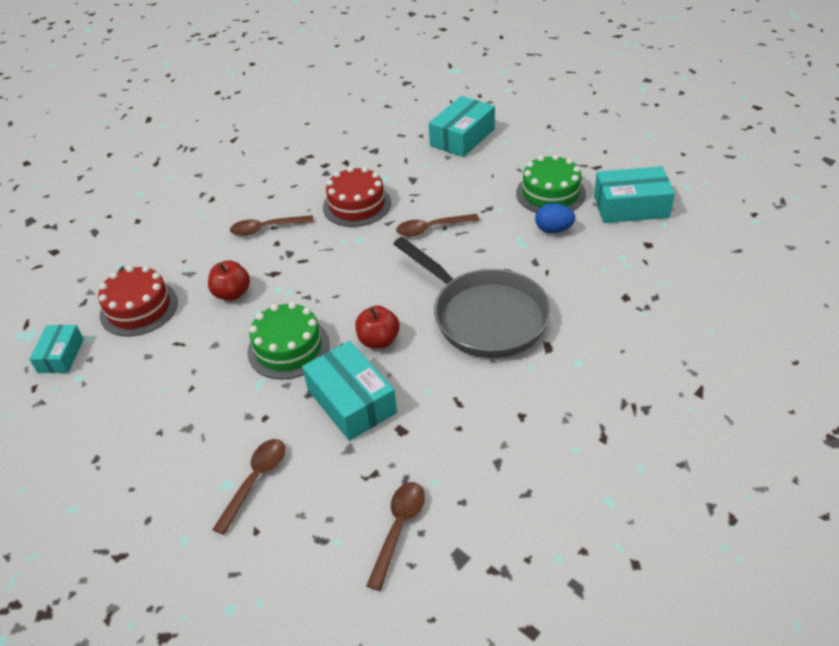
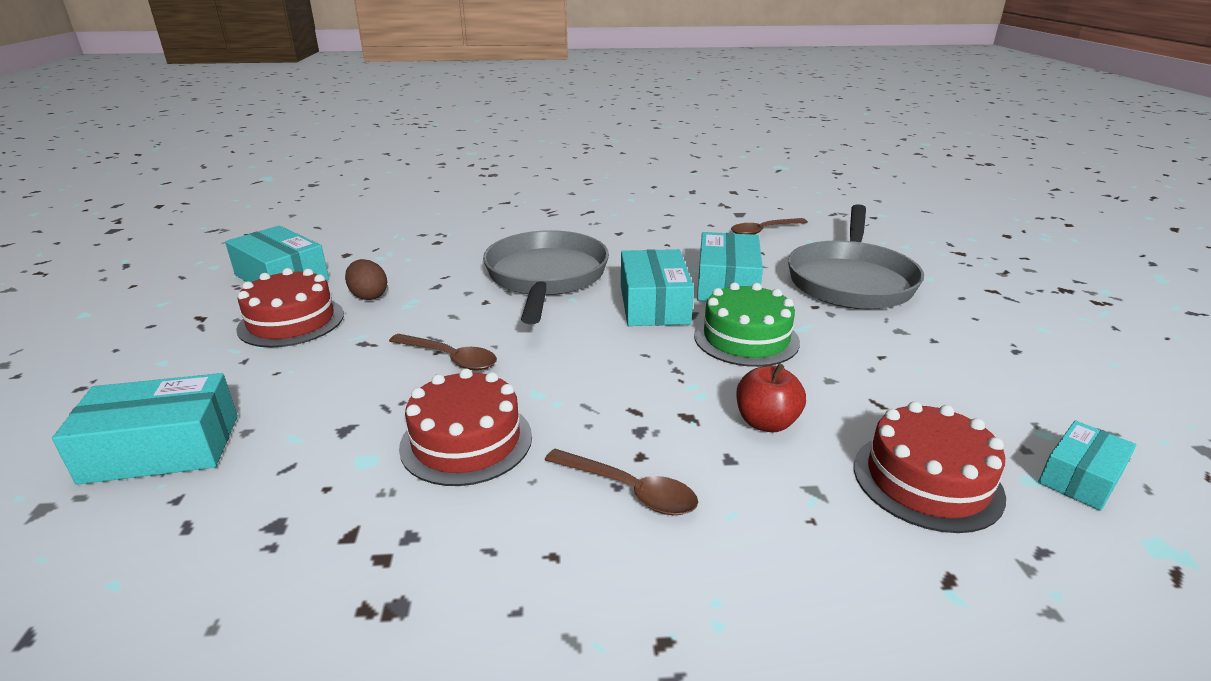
camera: 140 degrees left, 15 degrees down
(255, 480) = (851, 280): brown spoon -> grey pan
(379, 340) = (654, 304): red apple -> turquoise box
(550, 193) = (291, 321): green cake -> red cake
(553, 230) = (369, 296): blue egg -> brown egg

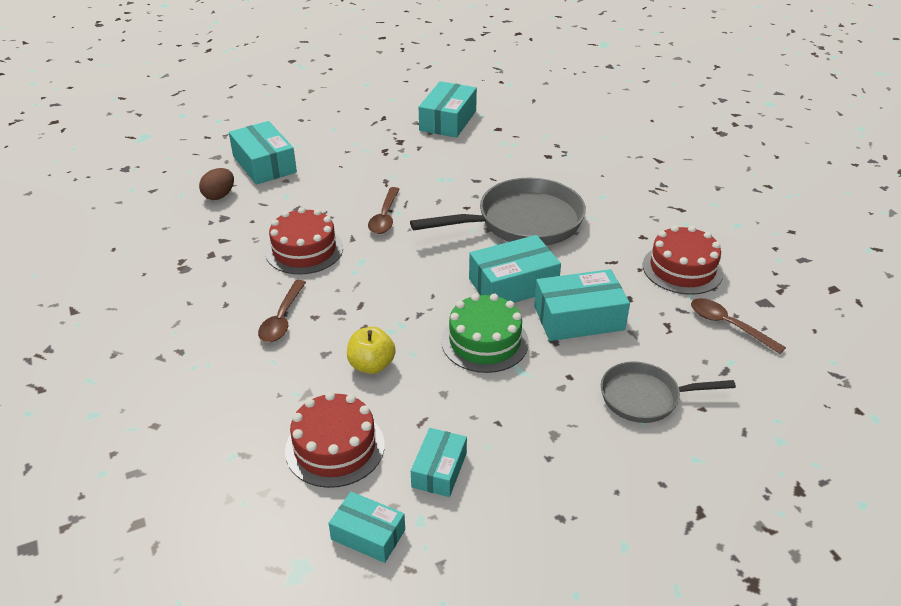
camera: 70 degrees right, 10 degrees up
(291, 321) = (396, 147): red cake -> red cake (682, 269)
(369, 296) = (444, 160): brown egg -> brown egg (219, 196)
(766, 422) = (371, 365): red apple -> yellow apple
(851, 280) = (645, 397): grey pan -> grey pan, size x0.59
(960, 406) = (439, 470): none -> turquoise box

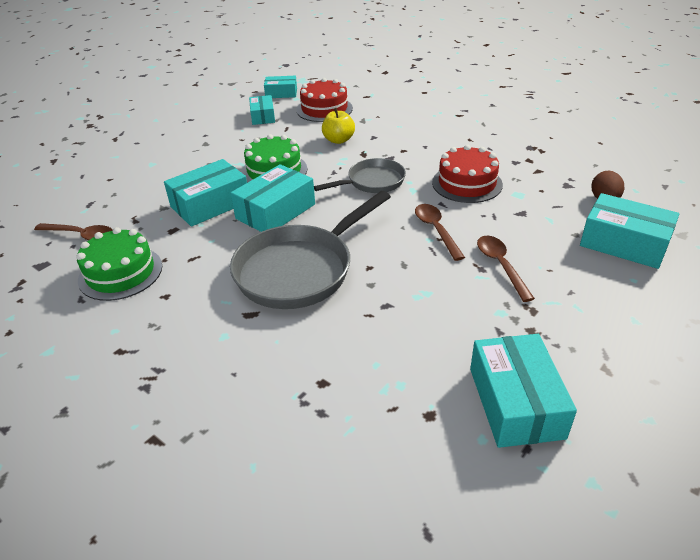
camera: 155 degrees right, 0 degrees up
(282, 319) = (422, 143): brown spoon -> brown spoon (501, 266)
(645, 397) = (150, 173): grey pan -> grey pan (372, 182)
(682, 269) = (120, 273): red cake -> green cake

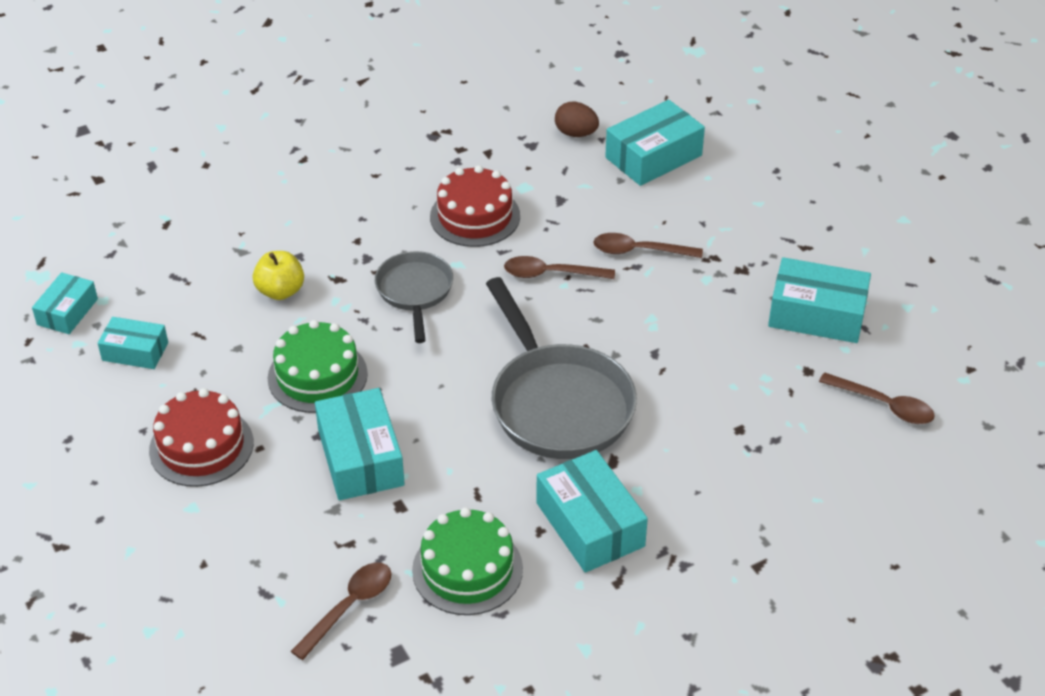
camera: 70 degrees left, 5 degrees up
(275, 211) = (422, 397): turquoise box -> turquoise box (590, 524)
(324, 109) = (170, 279): red cake -> red cake (201, 446)
(417, 496) = (884, 405): none -> brown spoon

